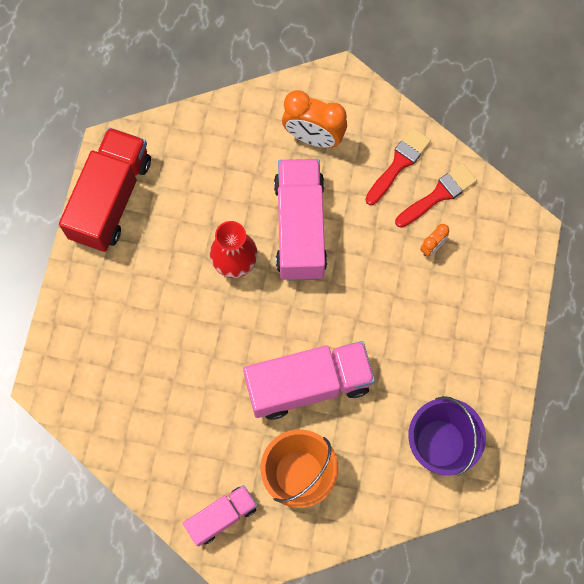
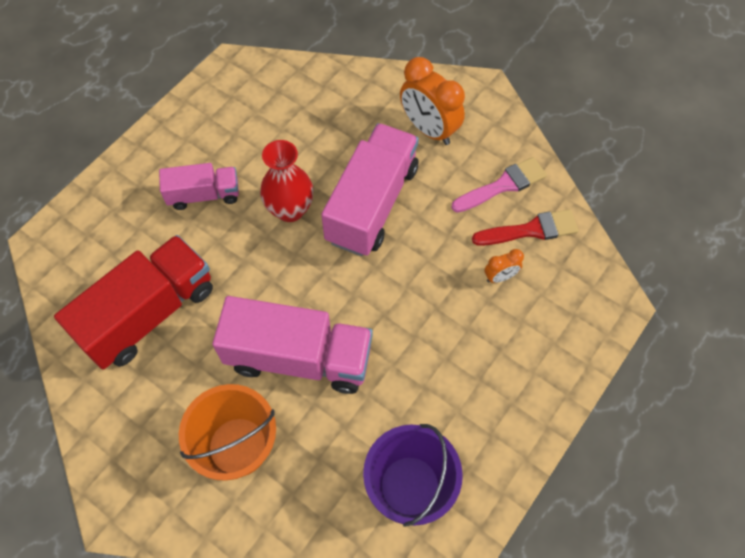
camera: 25 degrees right, 10 degrees down
(111, 199) = (207, 108): red truck -> red truck (149, 313)
(221, 516) = (132, 453): pink truck -> pink truck (204, 195)
(398, 164) = (502, 185): red brush -> pink brush

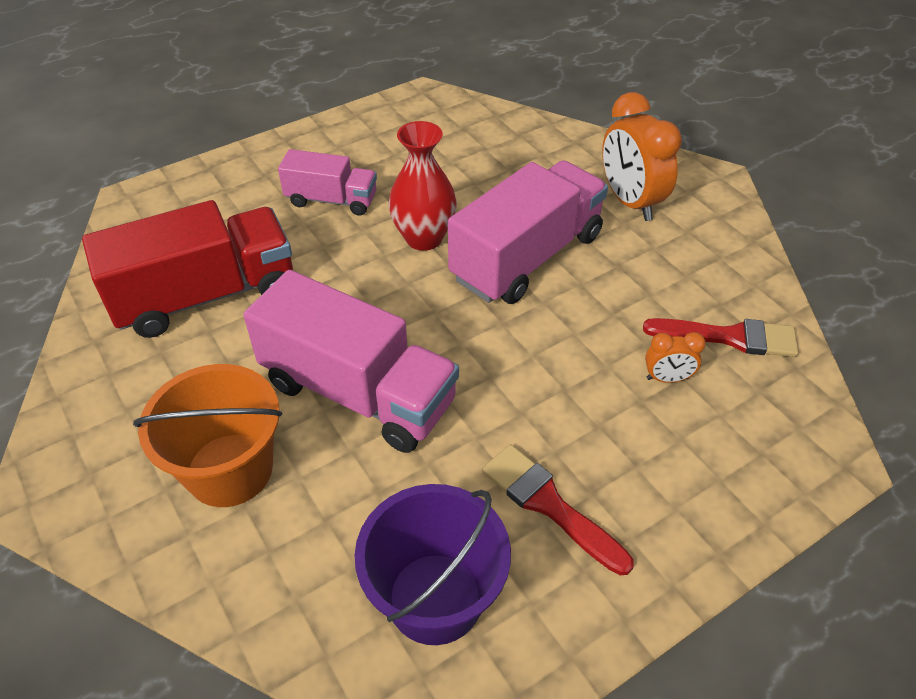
camera: 20 degrees right, 15 degrees down
(456, 398) = (550, 505): none -> red brush
(502, 185) = (706, 280): pink brush -> none

